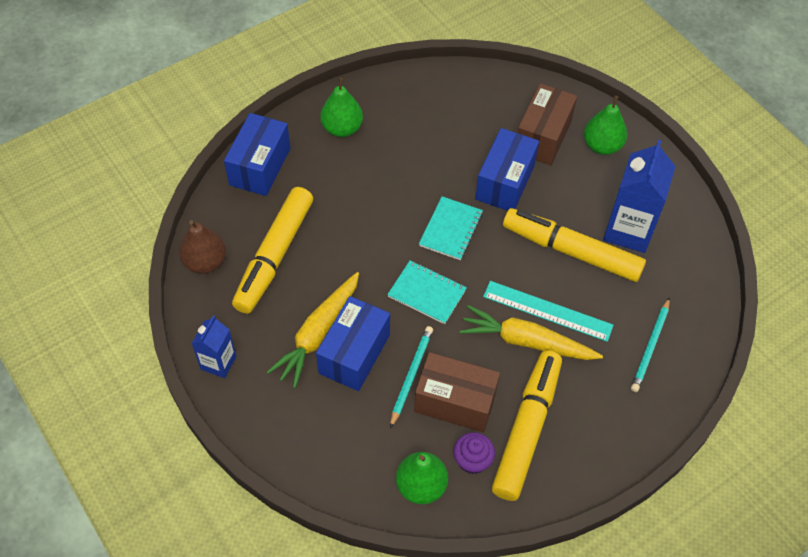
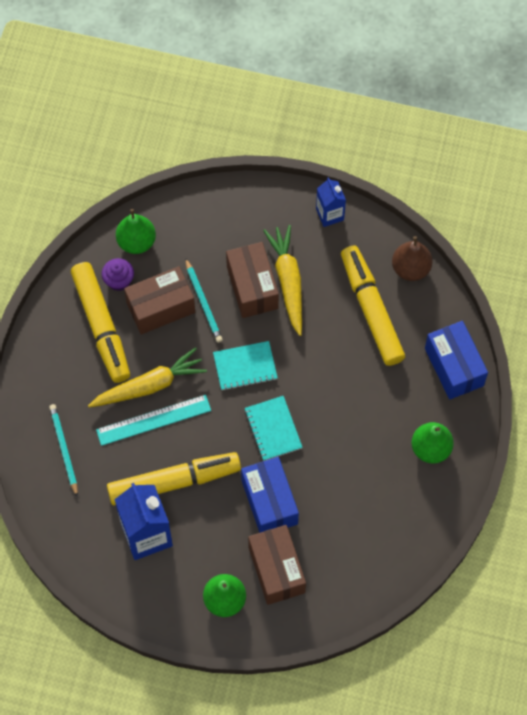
camera: 140 degrees right, 10 degrees up
(354, 354) = (252, 287): blue box -> brown box

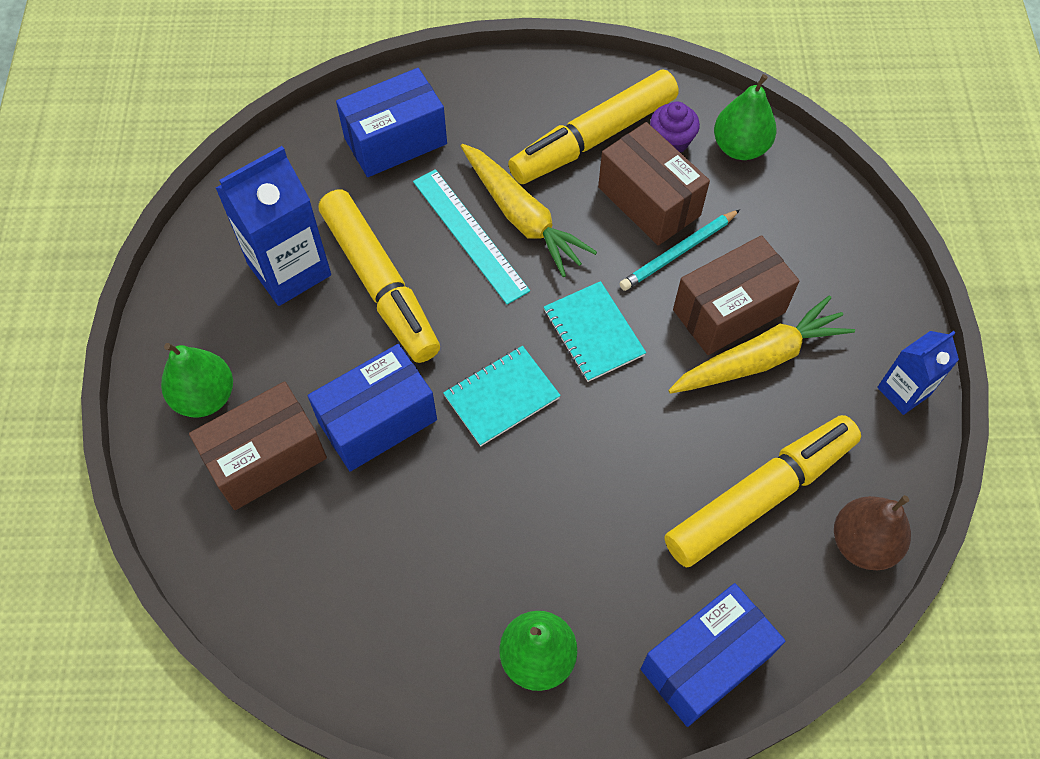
camera: 75 degrees right, 5 degrees down
(64, 449) = (395, 141): turquoise pencil -> blue box

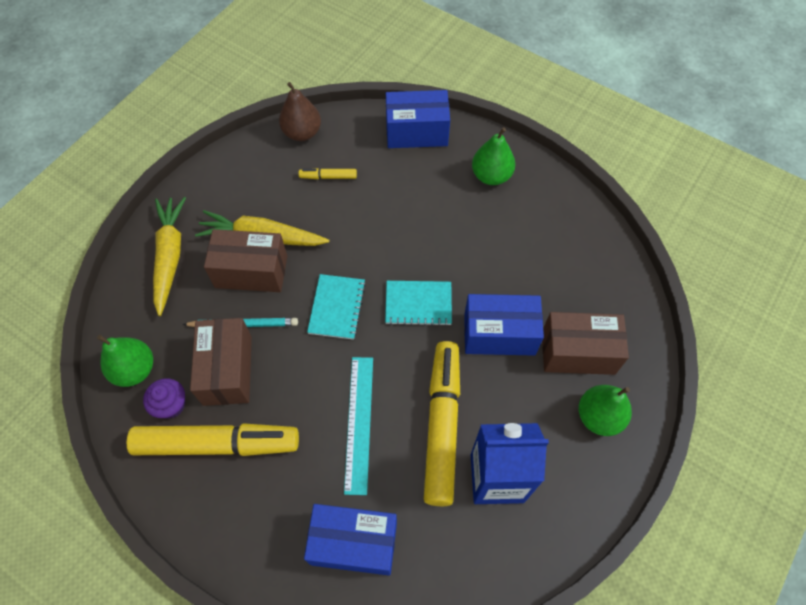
camera: 145 degrees left, 0 degrees up
(522, 217) = (315, 413): yellow carrot -> yellow carrot (170, 256)
(760, 496) = (328, 177): yellow marker -> yellow marker, size x0.42
(903, 391) = (210, 178): blue carton -> none

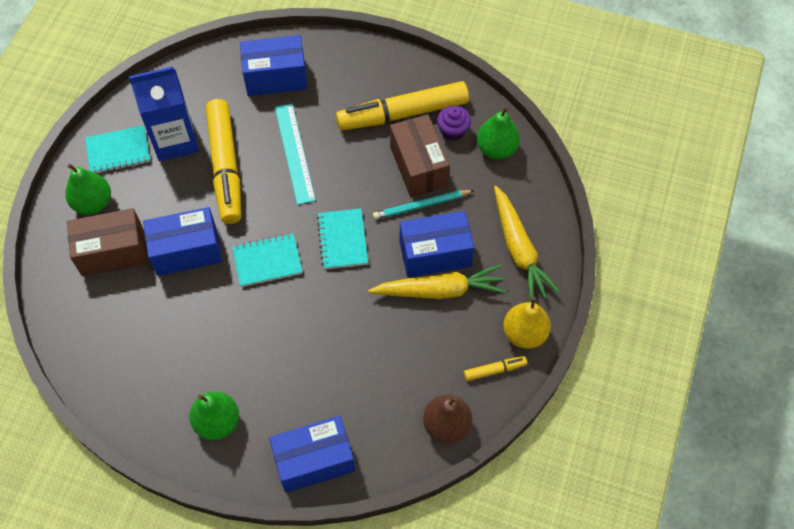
camera: 165 degrees right, 0 degrees up
(204, 184) = (524, 333): none -> yellow pear
(251, 271) = (435, 254): brown box -> blue box
(328, 177) = (397, 375): yellow marker -> yellow marker (494, 370)
(567, 480) = (118, 151): none -> turquoise notebook

